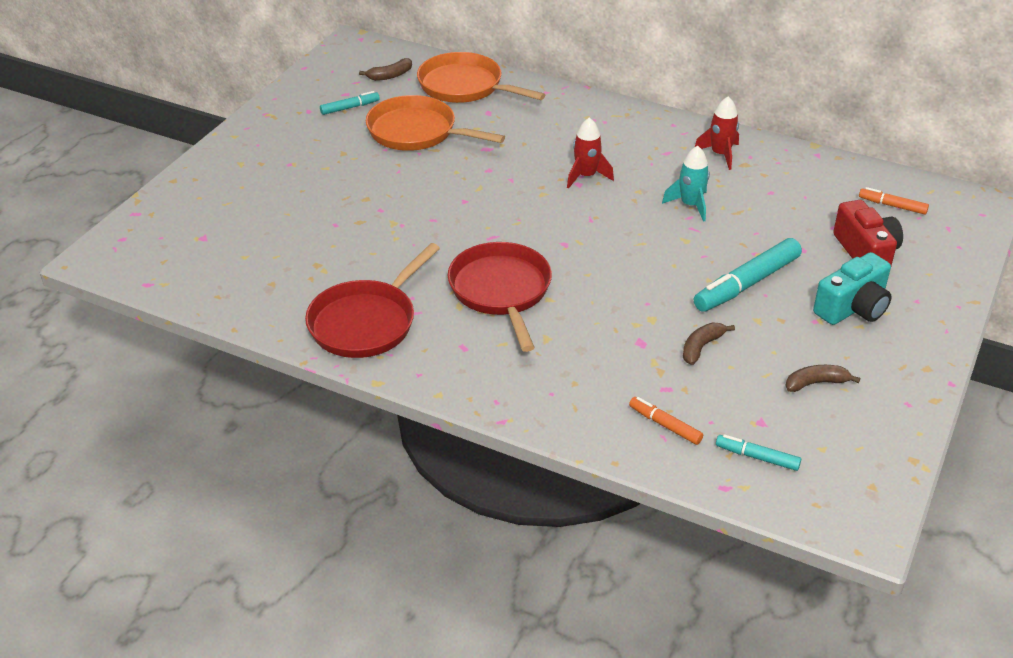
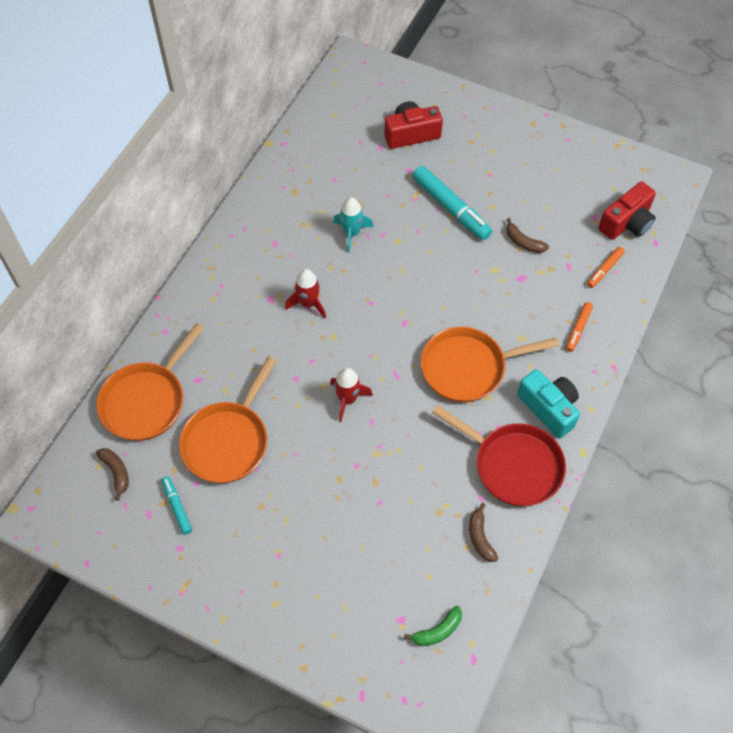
camera: 90 degrees left, 20 degrees up
(184, 261) = (437, 631): none -> green banana
(501, 291) = (468, 367): red pan -> orange pan
(720, 154) = (279, 206): red rocket -> red rocket (347, 399)
(757, 457) = (626, 223): turquoise marker -> red camera
(816, 383) = (554, 183): brown banana -> brown banana (480, 537)
(853, 308) = (474, 151): turquoise camera -> turquoise camera (548, 408)
(892, 206) = (353, 109): orange marker -> orange marker (578, 329)

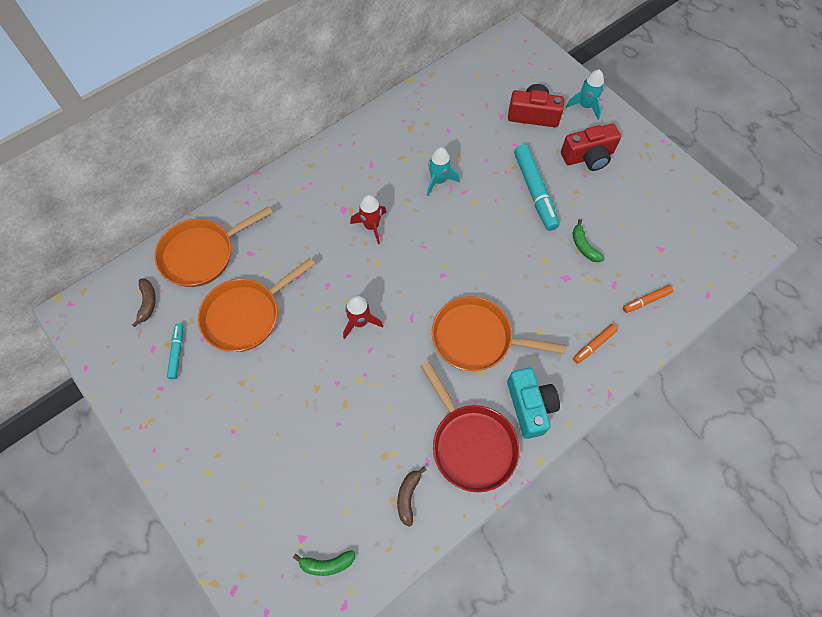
camera: 25 degrees right, 5 degrees up
(457, 107) = (585, 106): none -> turquoise rocket
(523, 242) = (584, 246): brown banana -> green banana
(626, 223) = (689, 266): red camera -> red camera (588, 156)

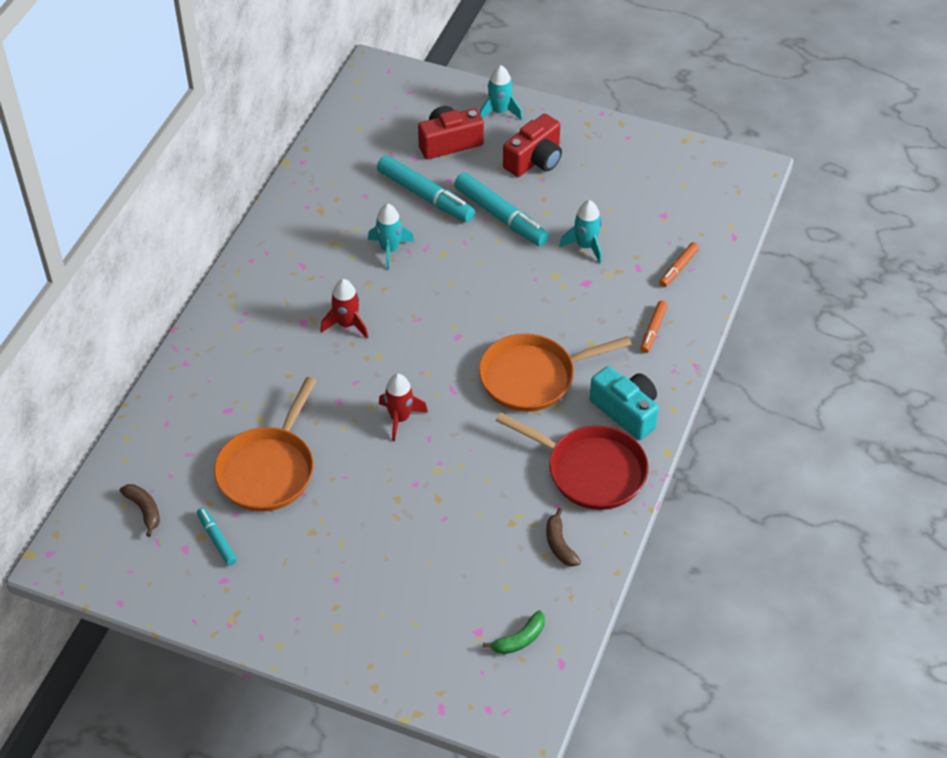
camera: 30 degrees left, 15 degrees down
(202, 254) = (171, 435): orange pan -> none
(490, 150) = (425, 196): none -> turquoise marker
(584, 246) = (585, 246): green banana -> turquoise rocket

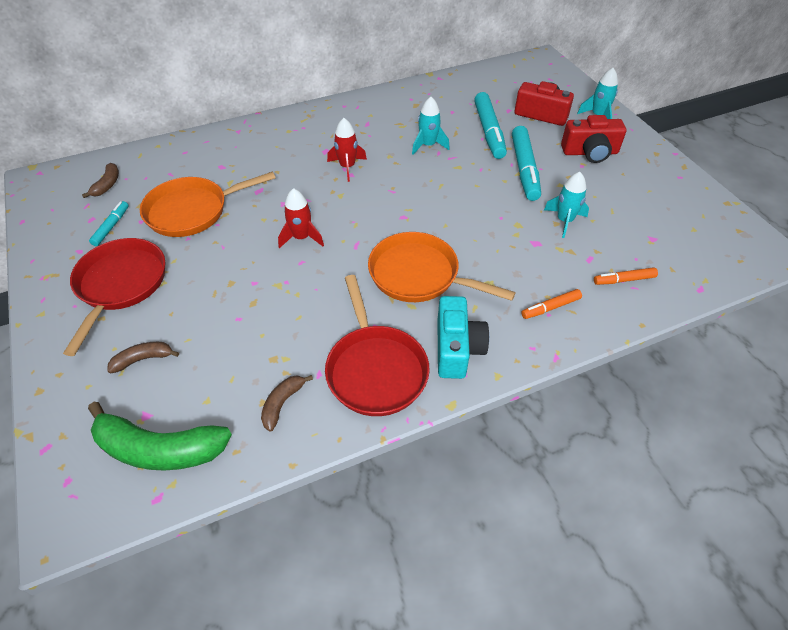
camera: 45 degrees right, 0 degrees up
(309, 573) = (120, 285): none -> red pan
(417, 603) = (143, 359): none -> brown banana
(519, 639) = (160, 449): green banana -> green banana, size x2.02

